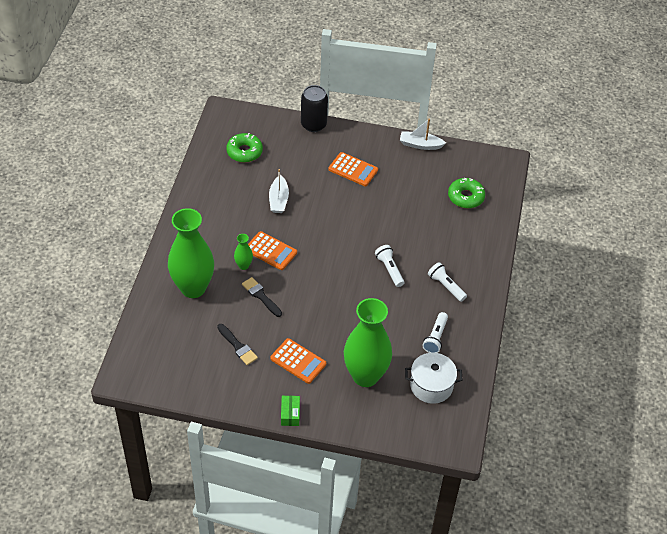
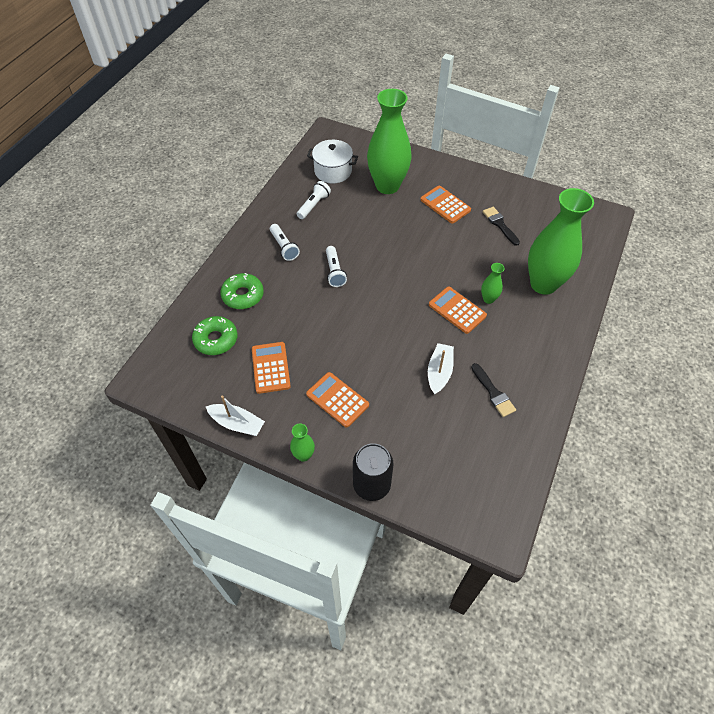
camera: 165 degrees left, 5 degrees up
(244, 152) = (475, 453): green donut -> green donut (243, 295)
(261, 296) = (473, 266): black brush -> black brush (493, 393)
(290, 414) = (458, 169): green box -> none
(365, 133) = (303, 455): none -> green vase
(412, 183) = (271, 368): none -> orange calculator

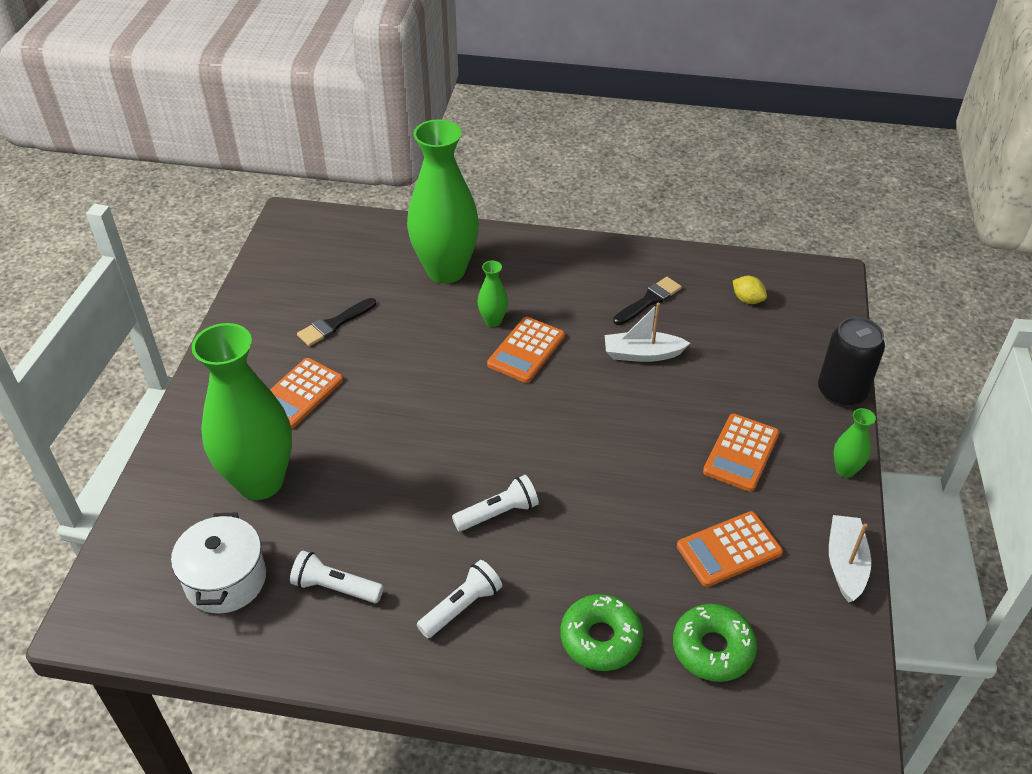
camera: 105 degrees left, 10 degrees down
(483, 459) = (747, 300): none -> yellow lemon

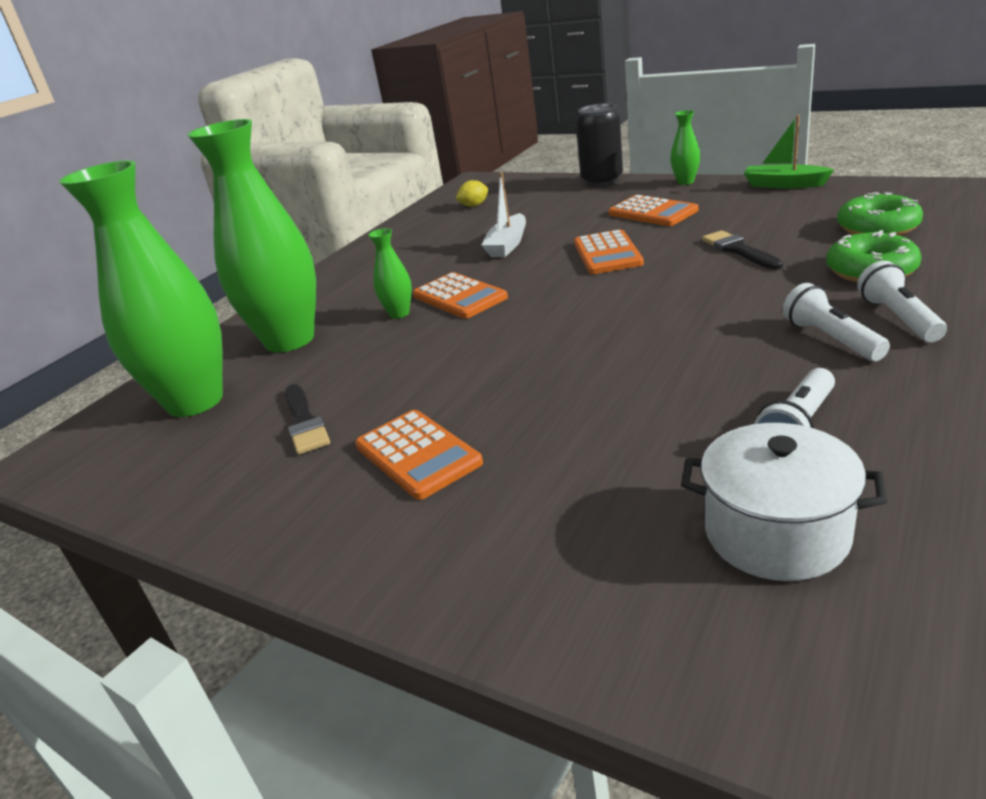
camera: 65 degrees left, 15 degrees down
(260, 481) = (577, 494): green vase -> green vase (195, 401)
(498, 513) = (693, 316): white flashlight -> white flashlight (898, 318)
(649, 300) = (440, 240): black brush -> black brush (738, 250)
(729, 549) = (763, 219): orange calculator -> orange calculator (607, 253)
(845, 564) = (784, 184): white boat -> green boat

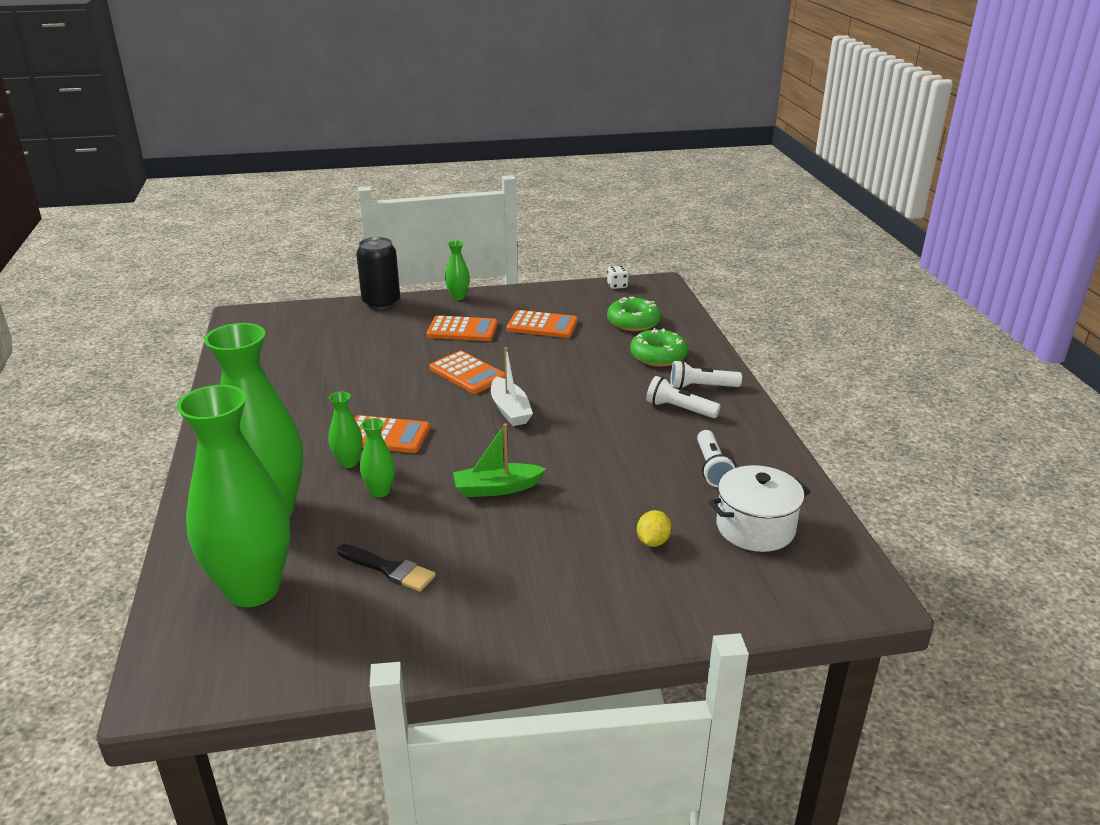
camera: 45 degrees left, 0 degrees up
(390, 346) = (380, 491): none -> green vase
(417, 455) = (511, 559): orange calculator -> orange calculator (542, 325)
(474, 205) = (281, 344): yellow lemon -> yellow lemon (652, 541)
(507, 245) = (369, 380): white boat -> white boat (510, 410)
(738, 250) = (562, 354): black brush -> none
(784, 184) = (538, 292): green boat -> green boat (497, 488)
(898, 318) = (701, 387): white flashlight -> white flashlight turned 45 degrees counterclockwise
(899, 186) = (617, 286): none -> white dice

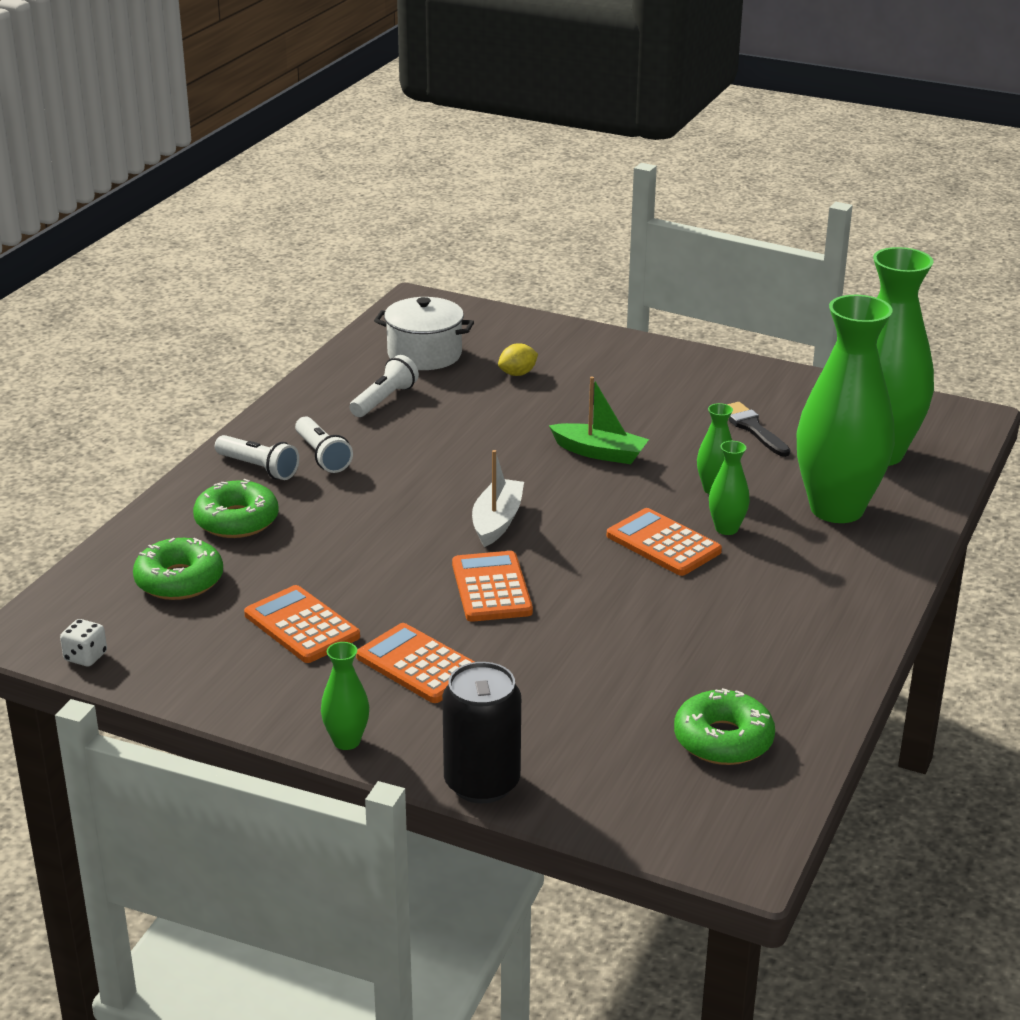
camera: 145 degrees left, 0 degrees up
(275, 350) = (723, 740): none -> green donut

